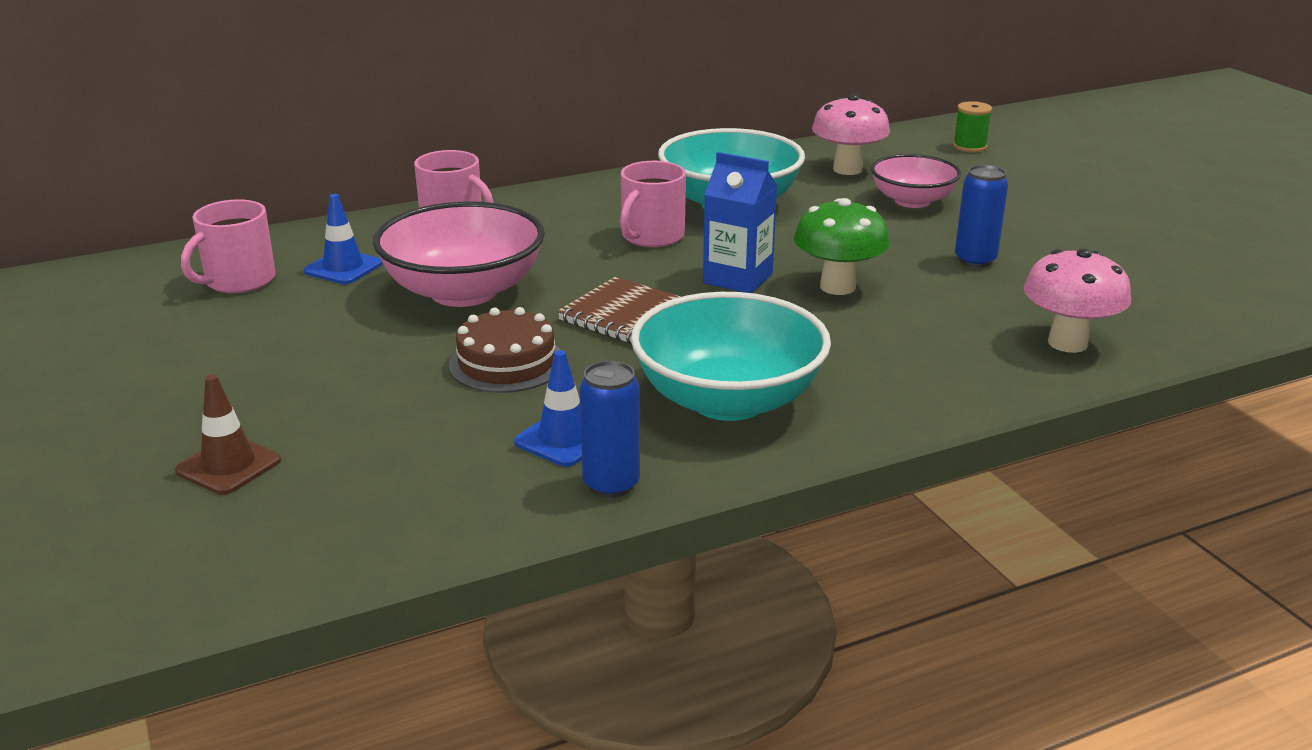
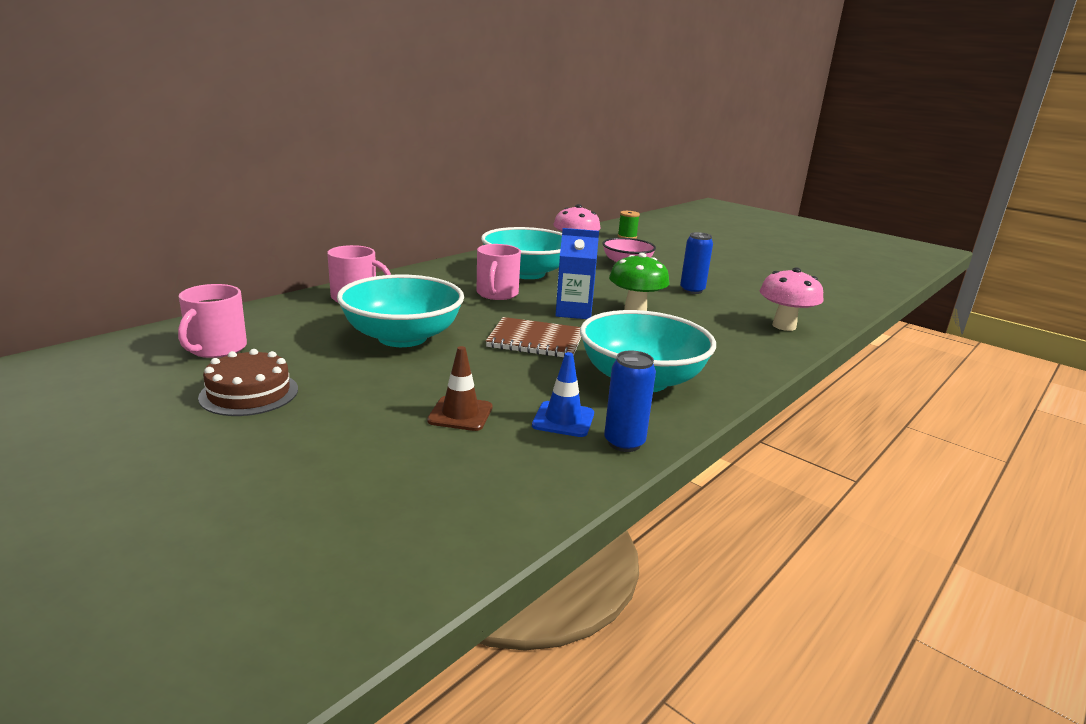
camera: 25 degrees left, 5 degrees down
(228, 466) = (324, 481): brown traffic cone -> brown traffic cone (460, 414)
(343, 268) = (296, 331): blue traffic cone -> none
(464, 292) = (402, 337): pink bowl -> turquoise bowl
(507, 363) = (476, 377): brown cake -> brown cake (249, 393)

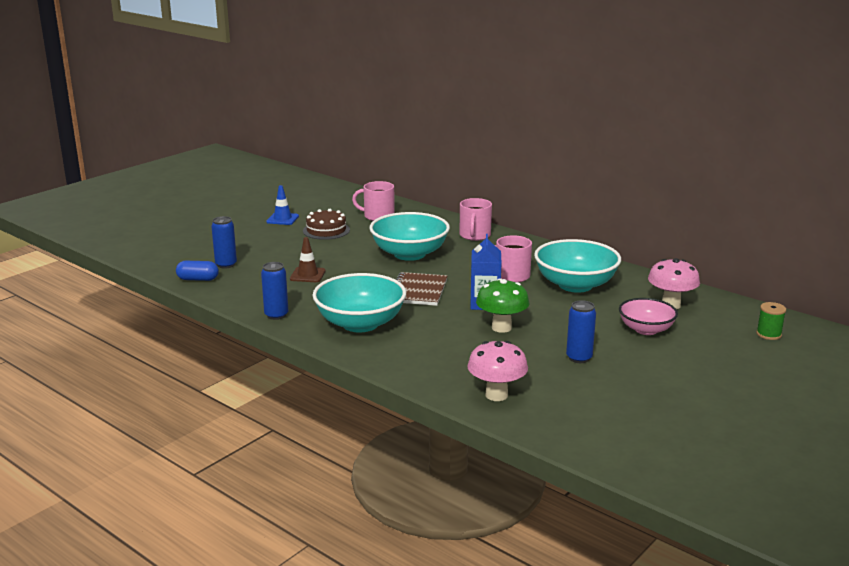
camera: 90 degrees right, 0 degrees up
(376, 505) = (226, 265): none -> blue can
(449, 541) = (198, 279): none -> blue capsule
(563, 419) = (303, 300): blue traffic cone -> blue traffic cone (282, 219)

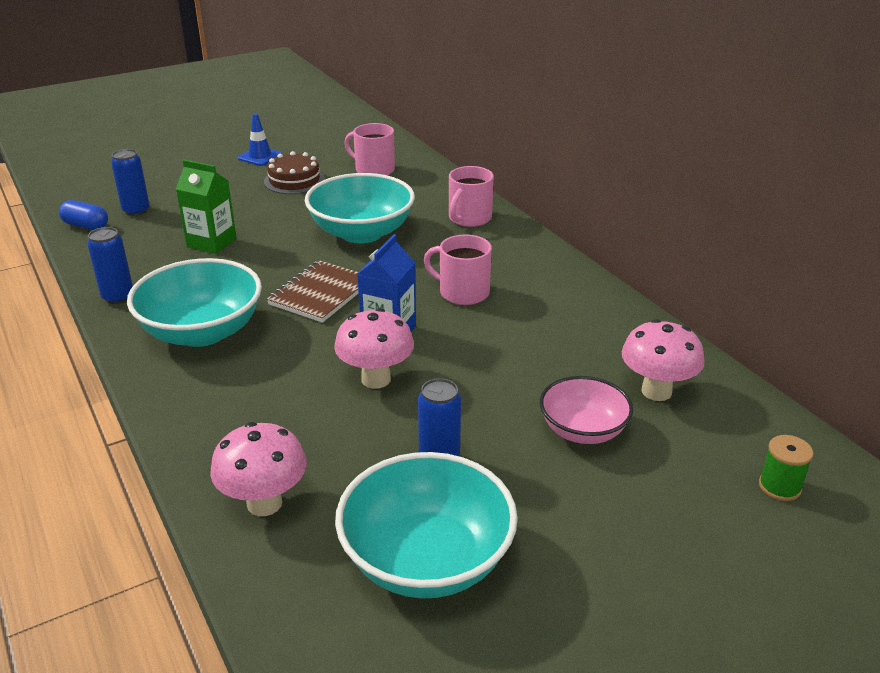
camera: 20 degrees right, 10 degrees up
(307, 275) = (211, 243): brown traffic cone -> green carton
(501, 328) = (376, 379): green mushroom -> pink mushroom
(575, 285) = (540, 325): turquoise bowl -> turquoise bowl (426, 559)

